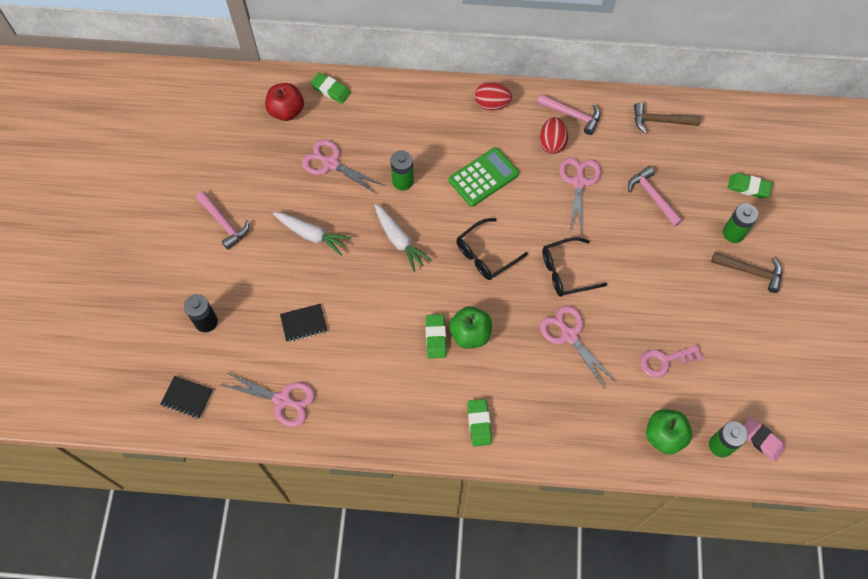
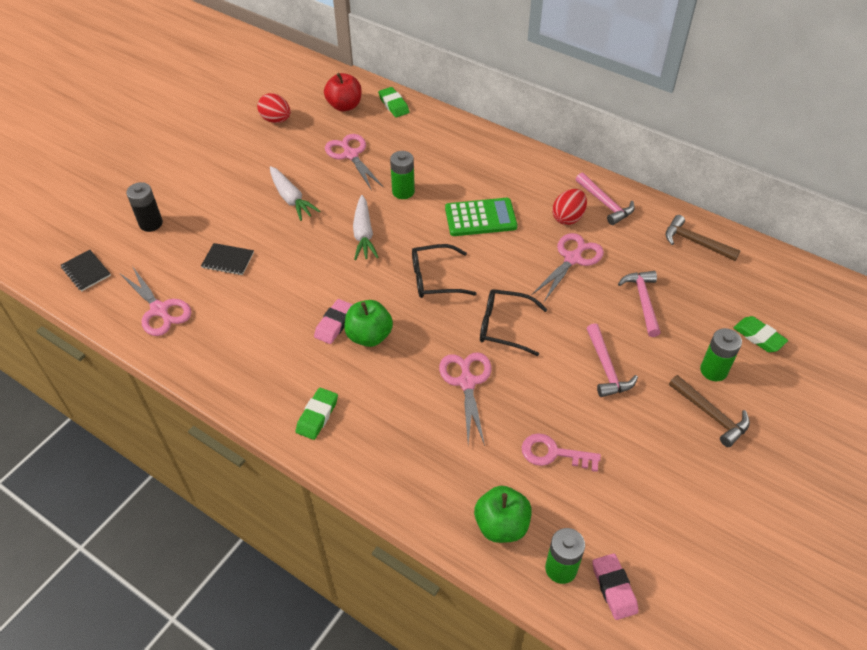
camera: 30 degrees right, 15 degrees down
(224, 223) = (227, 161): pink hammer -> pink hammer (606, 368)
(435, 337) = (334, 324): green eraser -> pink eraser
(492, 104) = (531, 167): red egg -> red egg (276, 120)

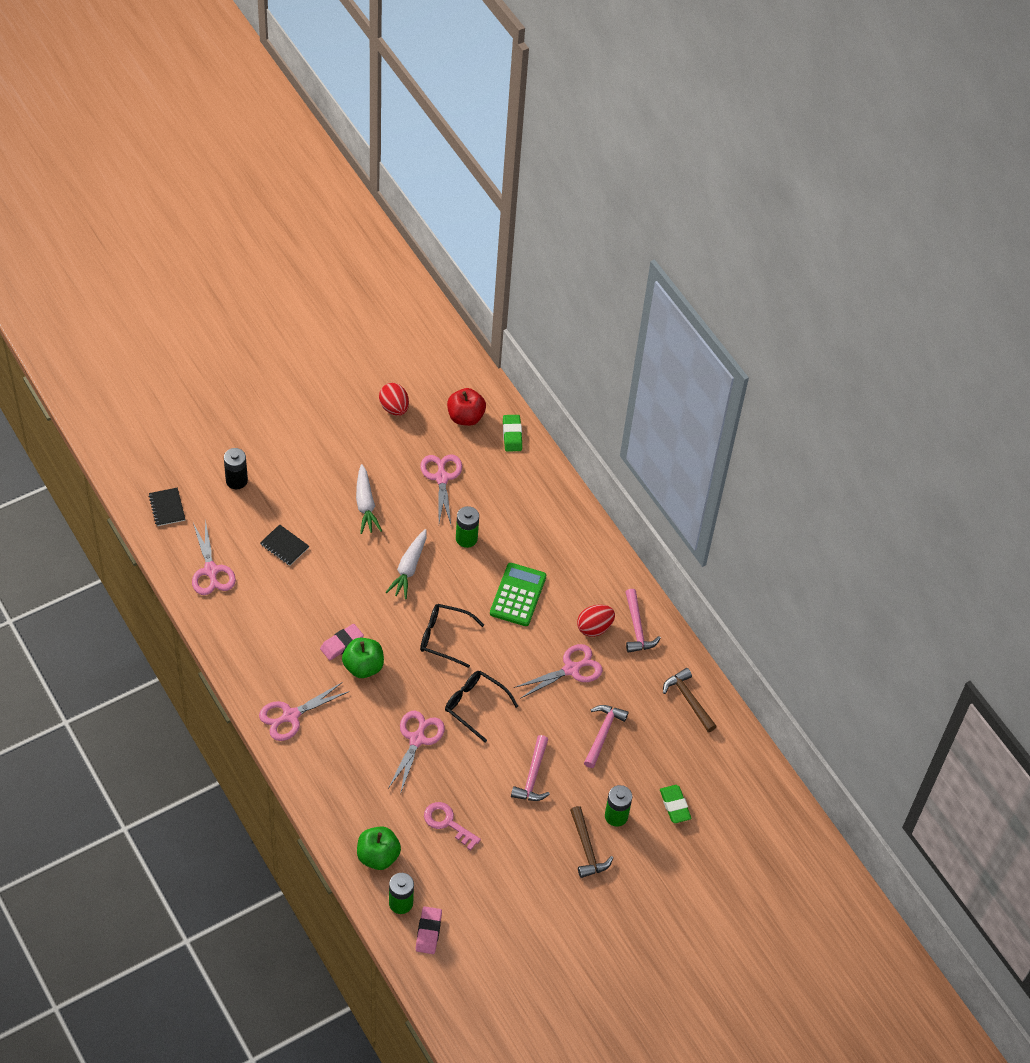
camera: 20 degrees right, 5 degrees up
(317, 416) = (290, 716): green eraser -> pink scissors
(480, 218) = (518, 595): green calculator -> green calculator turned 90 degrees counterclockwise

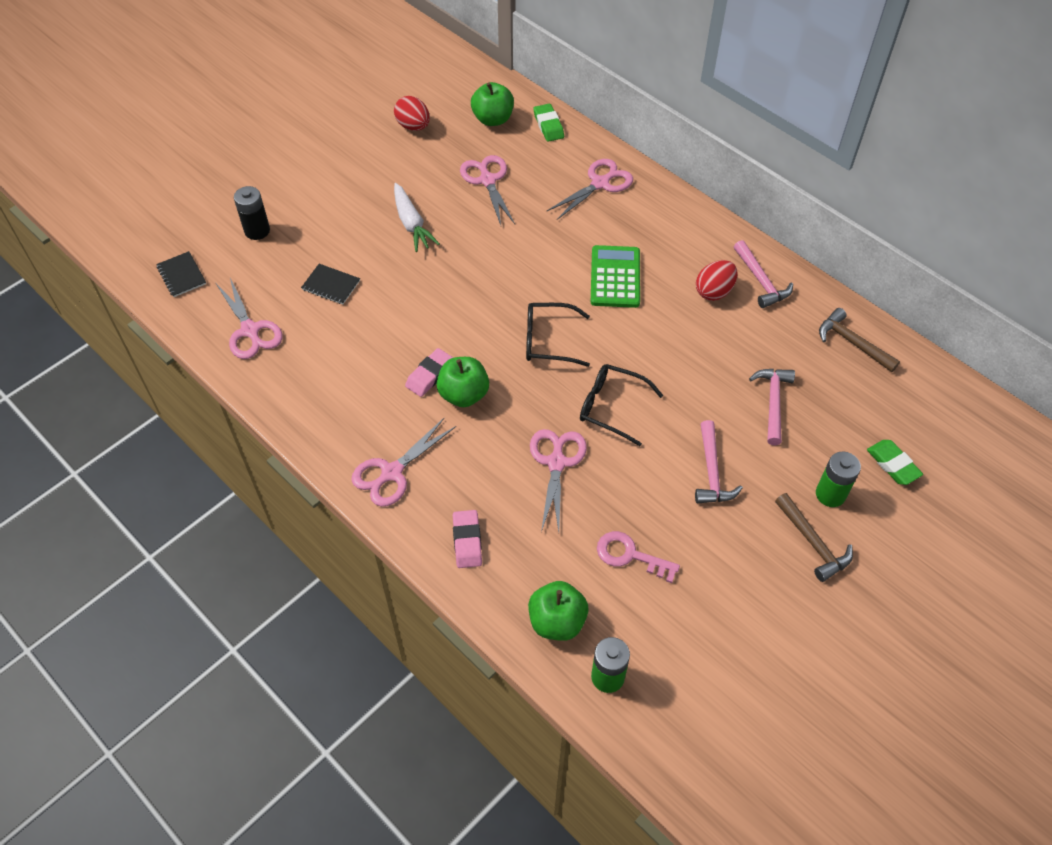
camera: 10 degrees left, 0 degrees up
(409, 568) = (482, 277): white carrot -> none
(428, 932) = (657, 707): pink eraser -> pink eraser (467, 541)
(465, 417) = (493, 119): red apple -> green apple
(466, 538) = (536, 233): green battery -> none
(571, 669) = (707, 341): pink scissors -> pink scissors (600, 183)

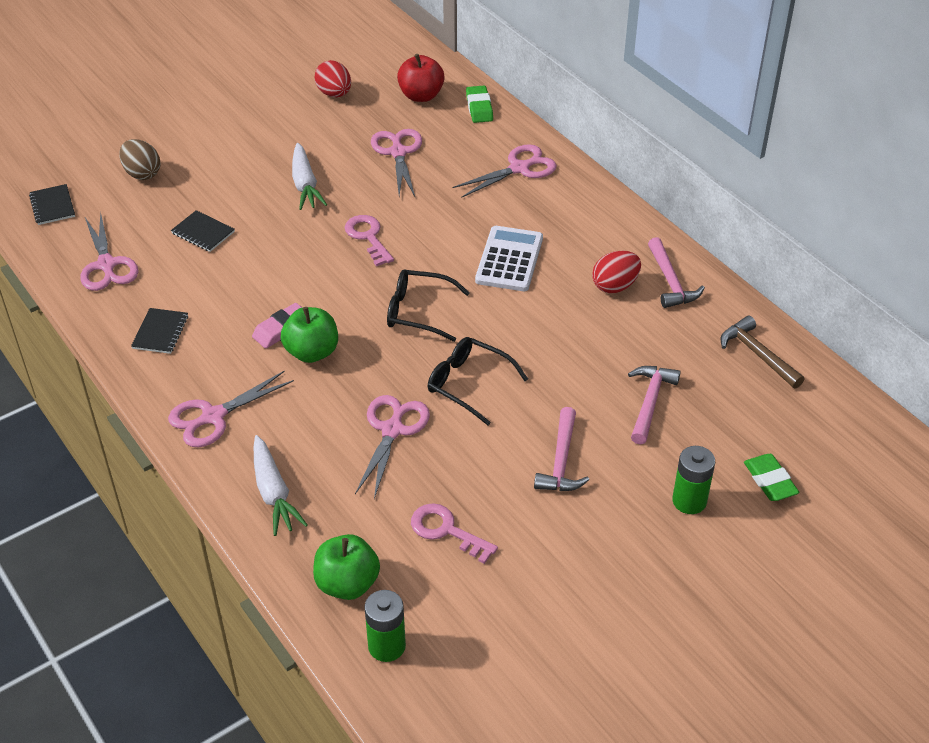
camera: 10 degrees right, 10 degrees down
(257, 231) = (142, 173): black battery -> brown egg
(320, 393) = (160, 332): none -> black notebook
(467, 541) = (273, 492): pink eraser -> white carrot
(483, 270) = (368, 237): none -> pink key
(493, 119) = (421, 96): green apple -> red apple
(615, 277) = (509, 259): green calculator -> white calculator
(813, 543) = (655, 546): brown hammer -> none

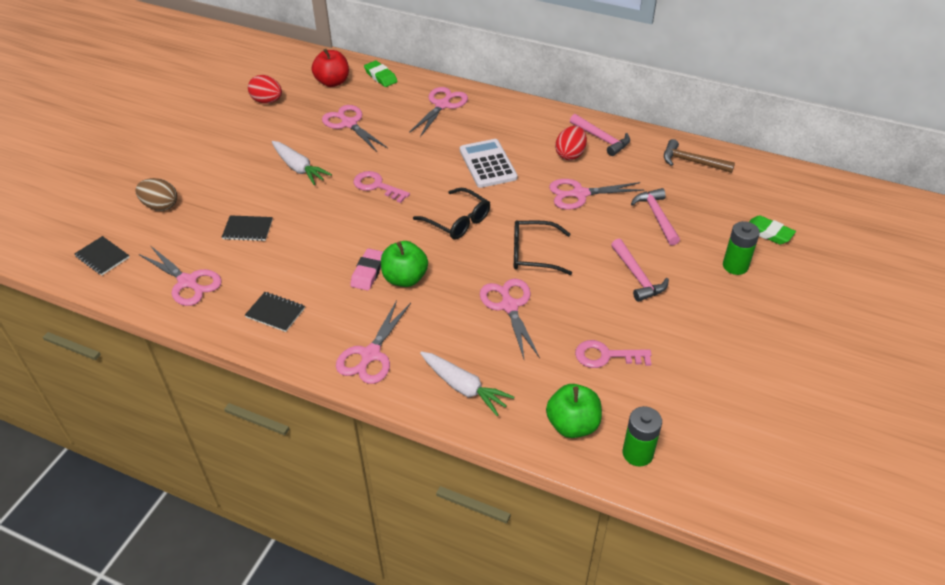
camera: 30 degrees left, 0 degrees up
(160, 332) = (275, 313): black notebook -> black notebook turned 45 degrees counterclockwise
(419, 312) = (457, 221): black glasses -> black glasses turned 120 degrees counterclockwise
(582, 337) = (579, 194): none -> pink scissors

